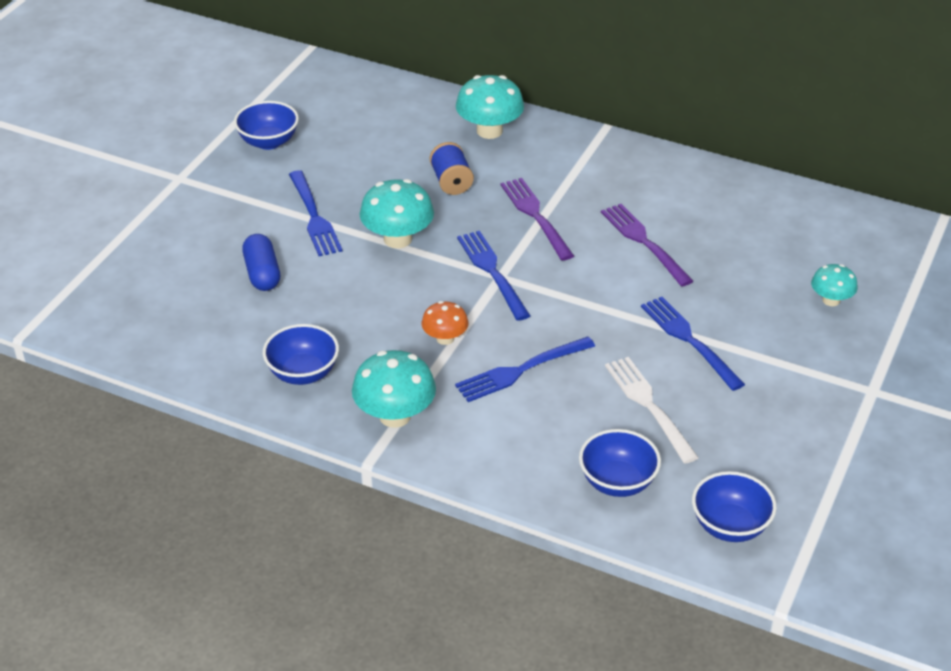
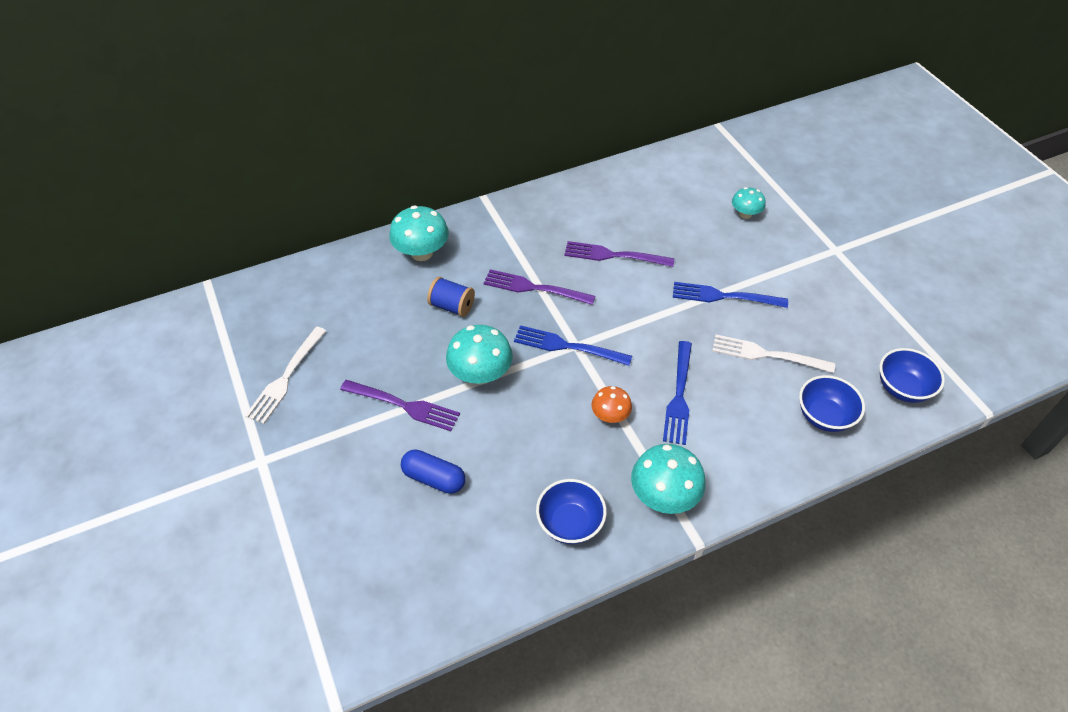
camera: 50 degrees left, 10 degrees up
(268, 142) = (286, 377): blue bowl -> white fork
(314, 217) = (404, 405): blue fork -> purple fork

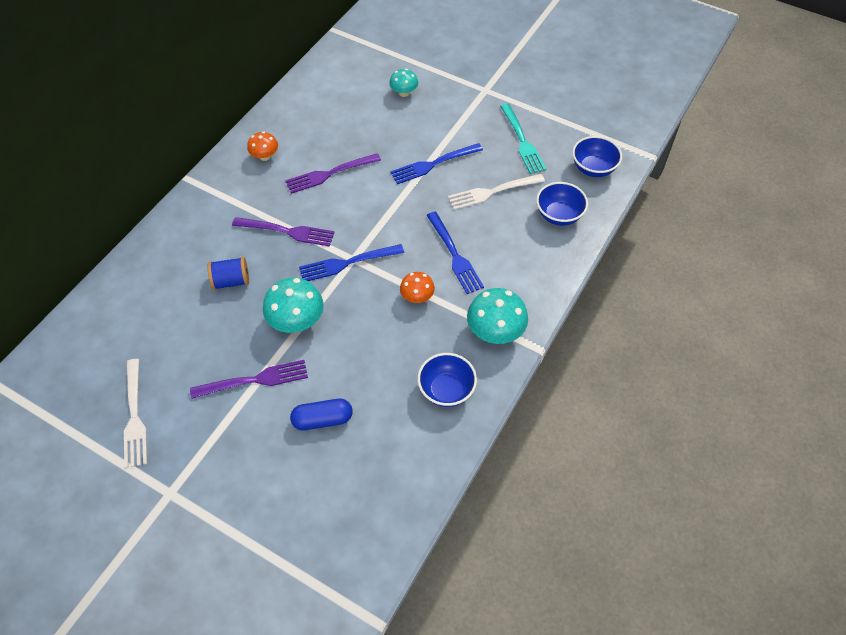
camera: 35 degrees left, 5 degrees up
(421, 253) = (170, 251): turquoise mushroom -> none
(534, 288) = (287, 231): purple fork -> purple fork turned 150 degrees counterclockwise
(566, 211) = (265, 156): none -> orange mushroom
(839, 320) = (522, 141): none -> turquoise fork

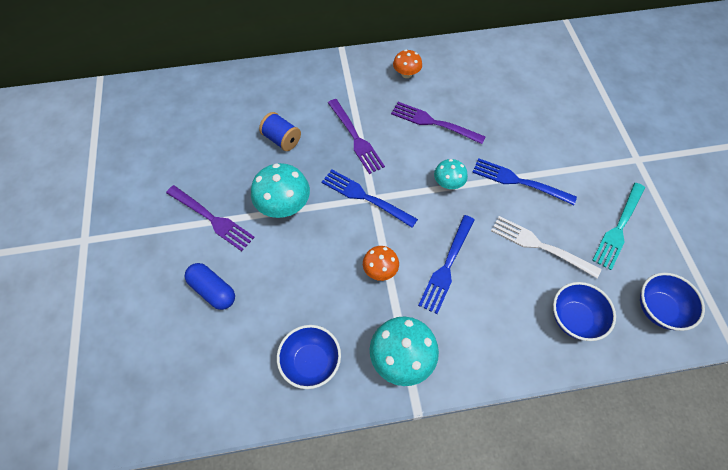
camera: 50 degrees right, 5 degrees up
(134, 416) = (129, 172): white fork -> none
(404, 93) = (564, 108): turquoise mushroom -> turquoise mushroom (448, 183)

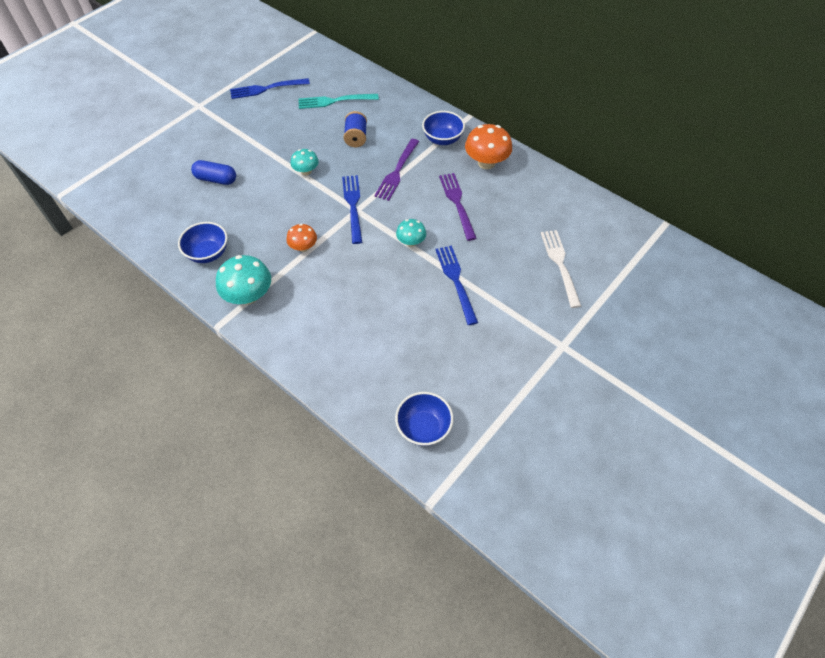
camera: 50 degrees right, 5 degrees down
(212, 219) = (263, 146): purple fork -> none
(213, 290) = (216, 179): blue capsule -> blue capsule turned 75 degrees counterclockwise
(284, 205) = (306, 171): turquoise mushroom -> turquoise mushroom, size x0.59
(406, 74) = (486, 163): orange mushroom -> orange mushroom, size x1.69
(447, 266) = (340, 280): blue fork -> blue fork (266, 89)
(540, 246) = (409, 324): white fork -> white fork (560, 265)
(574, 318) = (365, 376): blue bowl -> blue bowl (442, 139)
(619, 227) = (476, 365): turquoise fork -> turquoise fork (335, 101)

